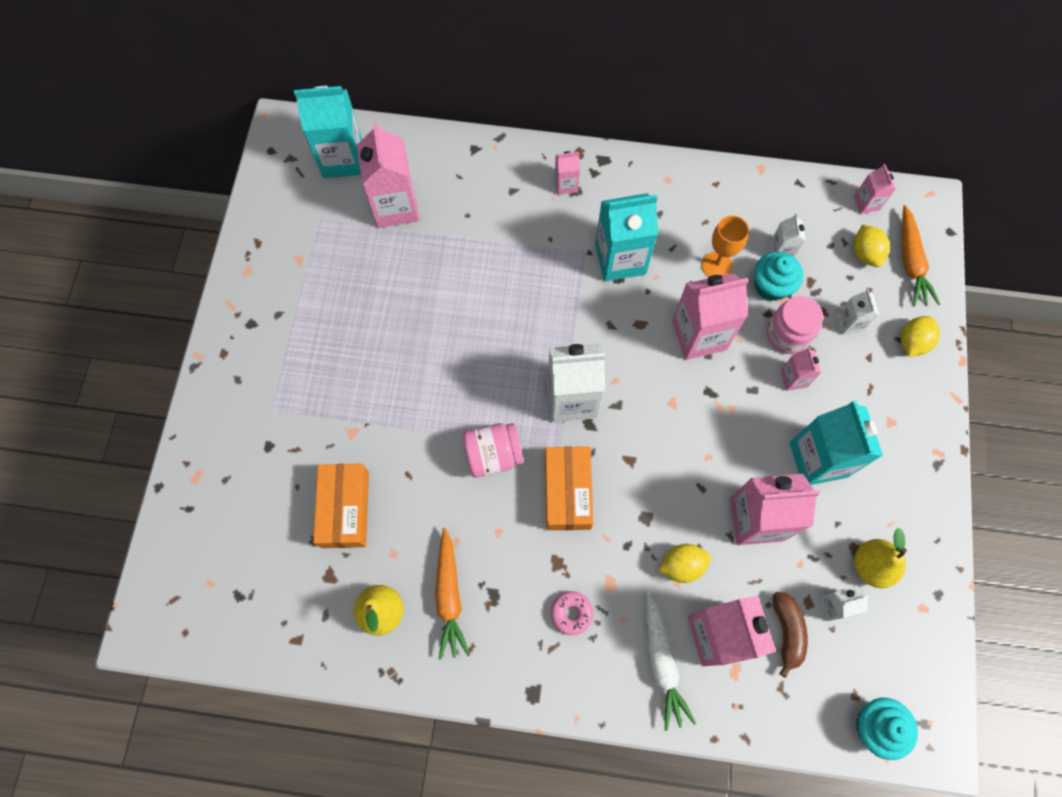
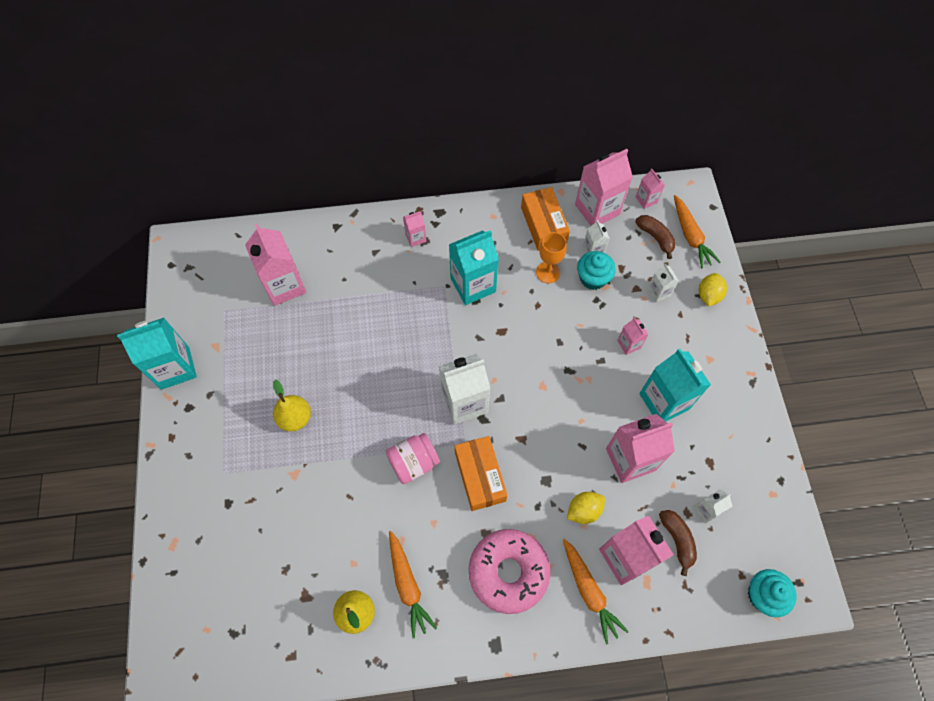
camera: 15 degrees left, 5 degrees down
(343, 159) = (232, 258): turquoise carton -> turquoise carton (175, 368)
(345, 509) = (305, 537): orange box -> orange box (543, 225)
(571, 613) = (508, 572): pink donut -> pink donut, size x2.33
(662, 663) = (589, 591): white carrot -> orange carrot
(699, 335) = (548, 329): pink carton -> pink carton (597, 209)
(787, 334) = (615, 312): pink jar -> none
(865, 254) = (655, 237): yellow lemon -> brown banana
(871, 566) = (725, 472): yellow pear -> yellow pear (295, 418)

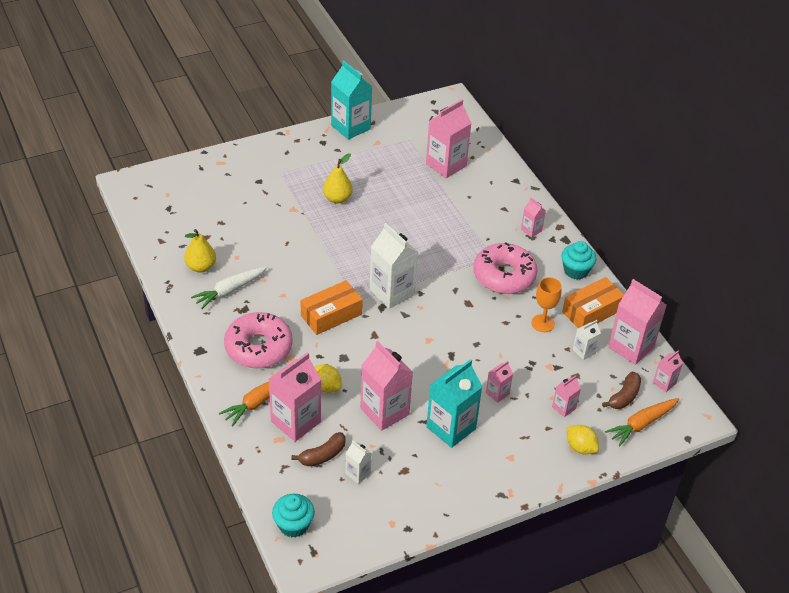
camera: 70 degrees right, 20 degrees down
(408, 585) = (230, 290): orange carrot -> white carrot
(413, 463) = (327, 273): pink jar -> none
(473, 285) = (504, 276): turquoise carton -> pink donut
(593, 278) = (553, 356): turquoise cupcake -> turquoise cupcake (576, 271)
(658, 292) = (564, 407): white carton -> pink carton
(708, 295) = (580, 447): yellow lemon -> yellow lemon turned 45 degrees clockwise

